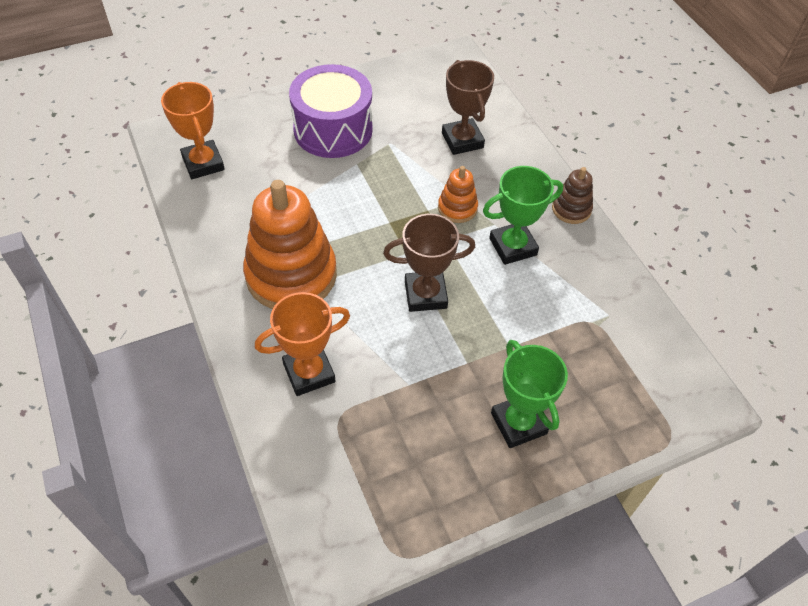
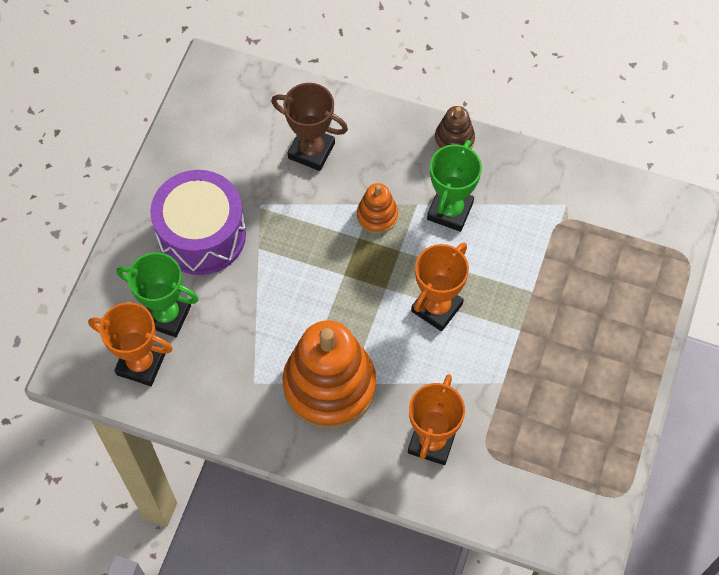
camera: 45 degrees left, 10 degrees up
(425, 294) = (437, 307): brown trophy -> orange trophy
(518, 423) = (595, 340): green trophy -> green trophy (166, 315)

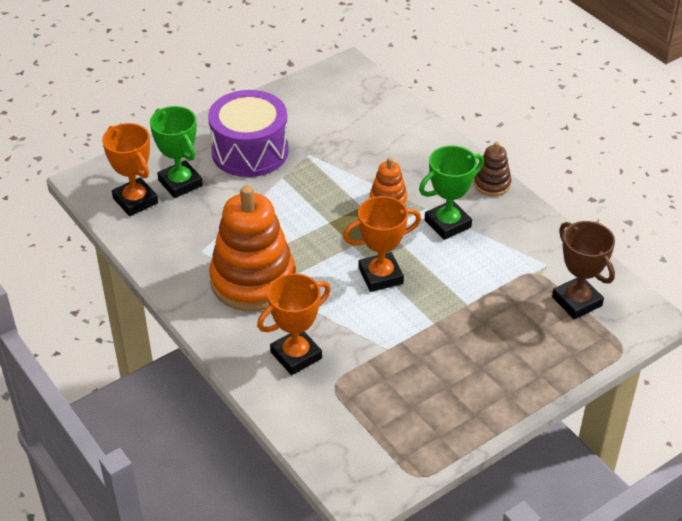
camera: 35 degrees right, 20 degrees down
(311, 151) = (375, 141): brown trophy -> brown trophy (576, 301)

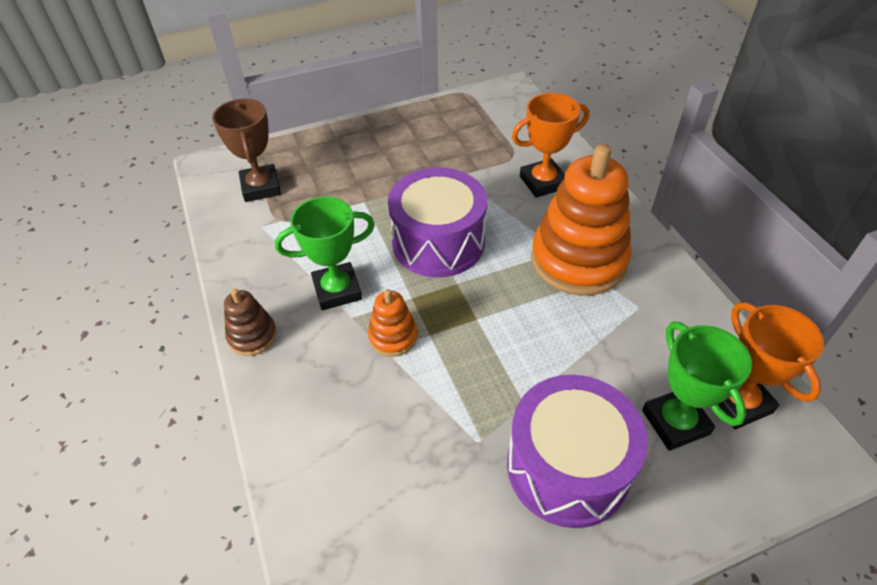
camera: 165 degrees left, 5 degrees up
(380, 276) = (438, 242): orange trophy -> purple drum

